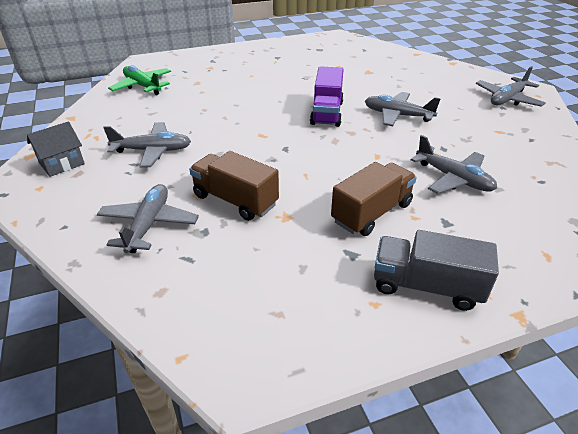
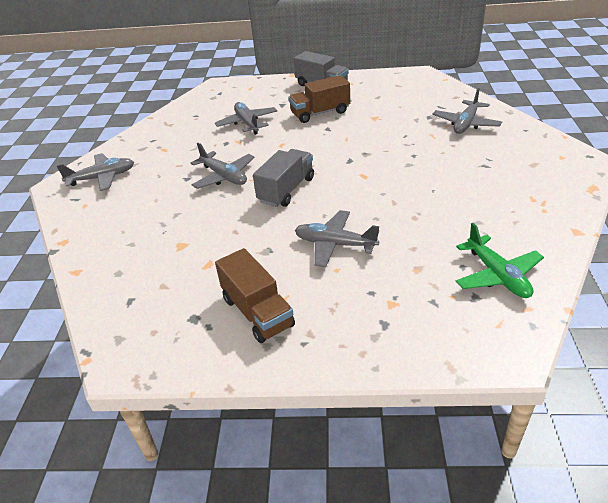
camera: 155 degrees left, 0 degrees up
(62, 163) = (554, 174): grey house -> none
(152, 151) = (470, 175): grey plane -> grey plane (335, 244)
(235, 200) = (405, 129): brown truck -> brown truck (257, 312)
(327, 113) = (286, 190): purple truck -> grey truck

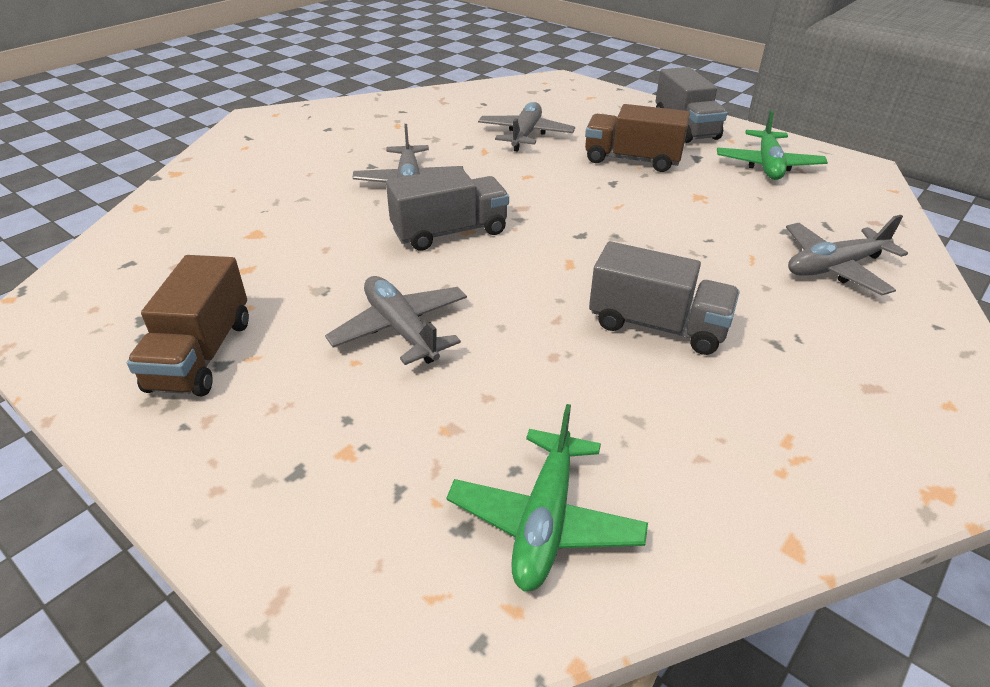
camera: 35 degrees right, 0 degrees up
(102, 178) = (300, 128): grey plane -> none
(383, 89) = (768, 165): none -> green plane
(435, 182) = (657, 325): none -> grey truck

